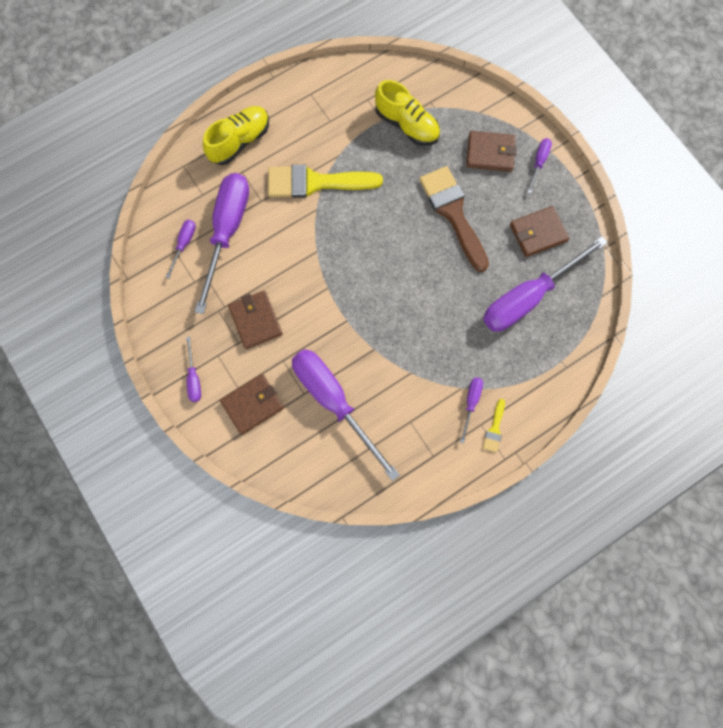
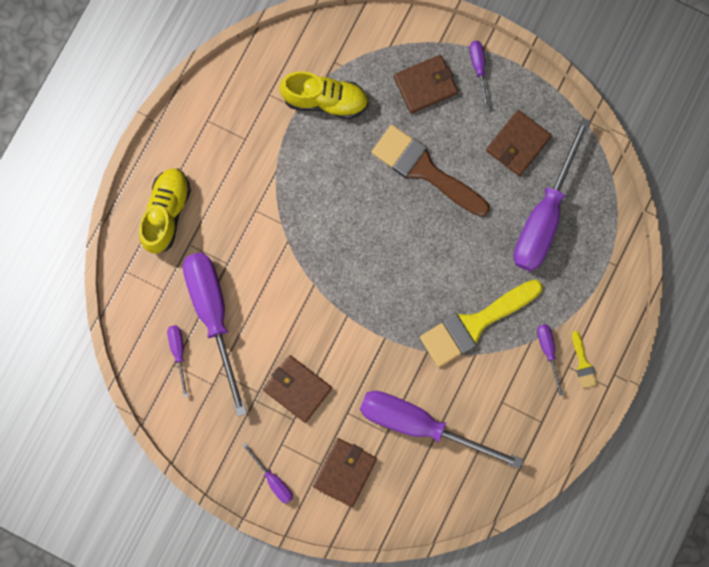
camera: 30 degrees left, 5 degrees up
(315, 182) = (270, 214): yellow brush -> yellow brush (474, 324)

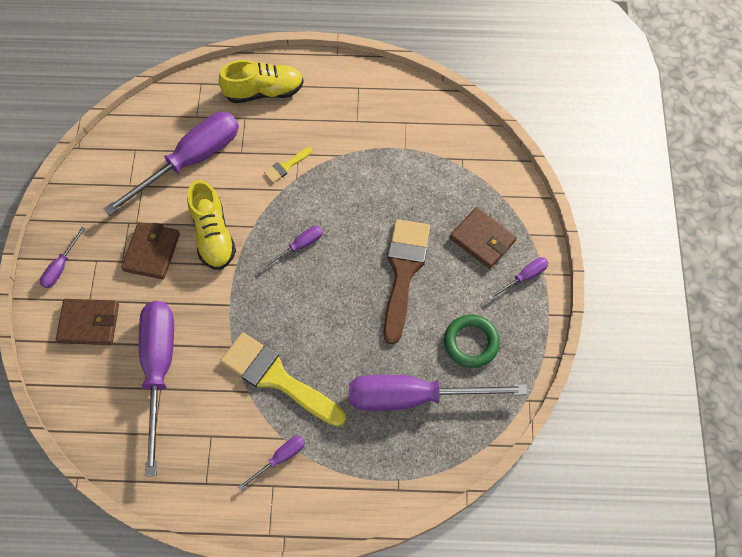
camera: 65 degrees right, 15 degrees down
(178, 352) = (147, 148): purple screwdriver -> purple screwdriver (299, 246)
(325, 100) = (423, 166): yellow shoe -> yellow shoe (213, 235)
(518, 144) = (471, 342): brown wallet -> green ring
(583, 363) = (282, 499): yellow brush -> yellow brush (286, 166)

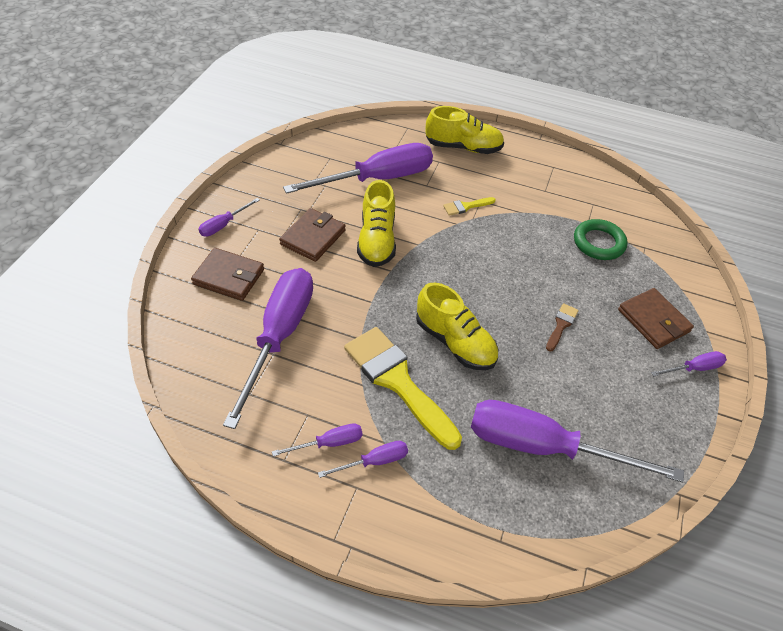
camera: 15 degrees right, 15 degrees down
(299, 246) = (459, 273): purple screwdriver -> purple screwdriver (329, 443)
(315, 321) = (455, 342): none -> yellow shoe
(403, 272) = (561, 325): brown brush -> brown brush, size x0.43
(471, 342) = (622, 413): green ring -> green ring (598, 243)

